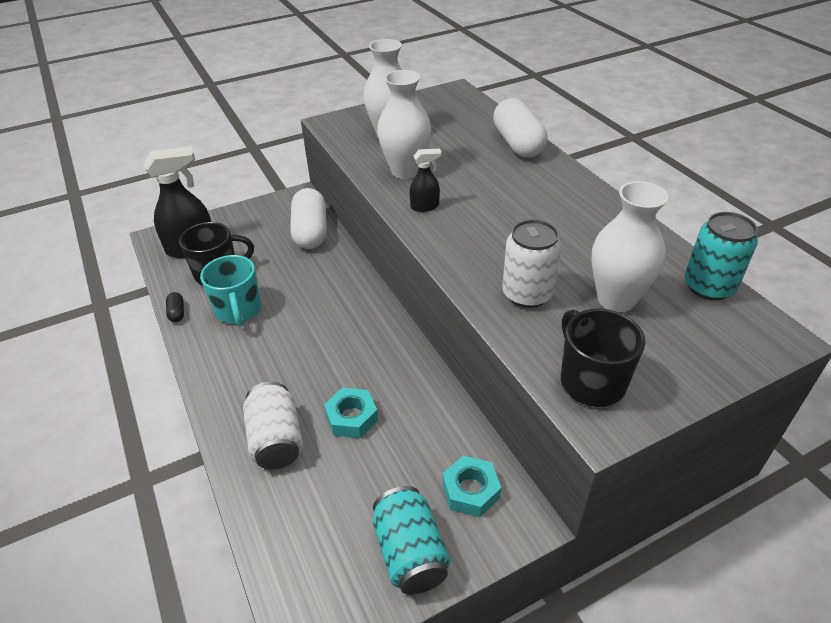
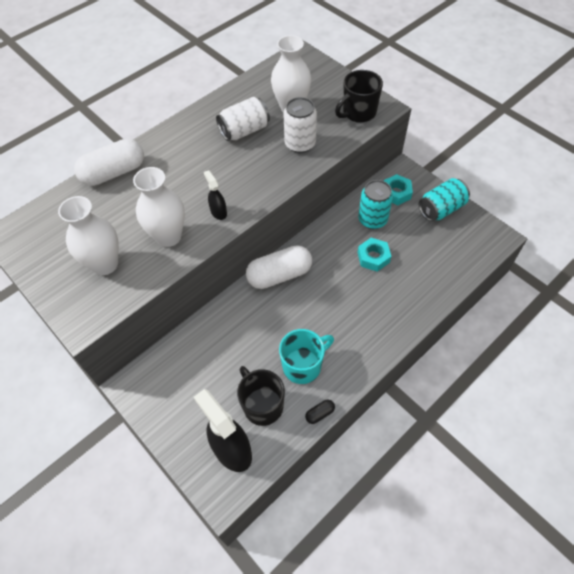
camera: 105 degrees left, 15 degrees up
(276, 440) = (405, 291): white can -> white can (244, 130)
(310, 232) = (187, 351): white capsule -> white capsule (279, 275)
(708, 287) = (268, 75): turquoise can -> turquoise can (372, 219)

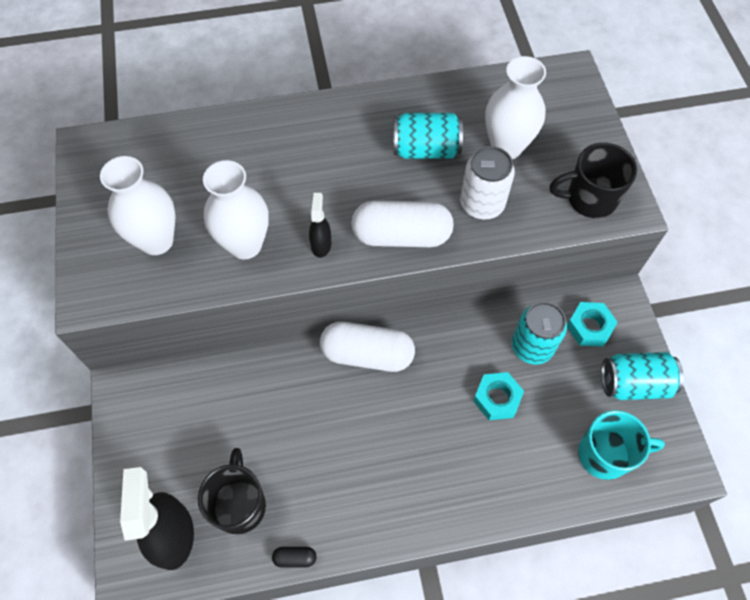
camera: 30 degrees right, 5 degrees up
(114, 173) = (240, 128): white capsule -> white capsule (401, 235)
(244, 130) = (426, 149): white can -> turquoise can
(303, 366) = (316, 486): turquoise mug -> turquoise mug (605, 454)

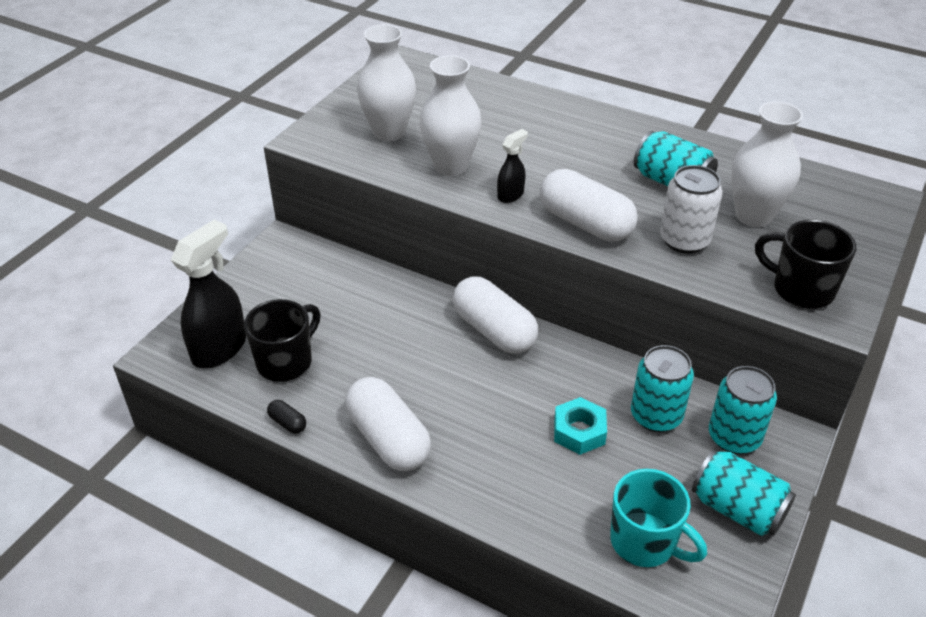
camera: 40 degrees right, 20 degrees down
(380, 510) = (388, 439): none -> white capsule
(589, 327) = (734, 437): turquoise nut -> turquoise can

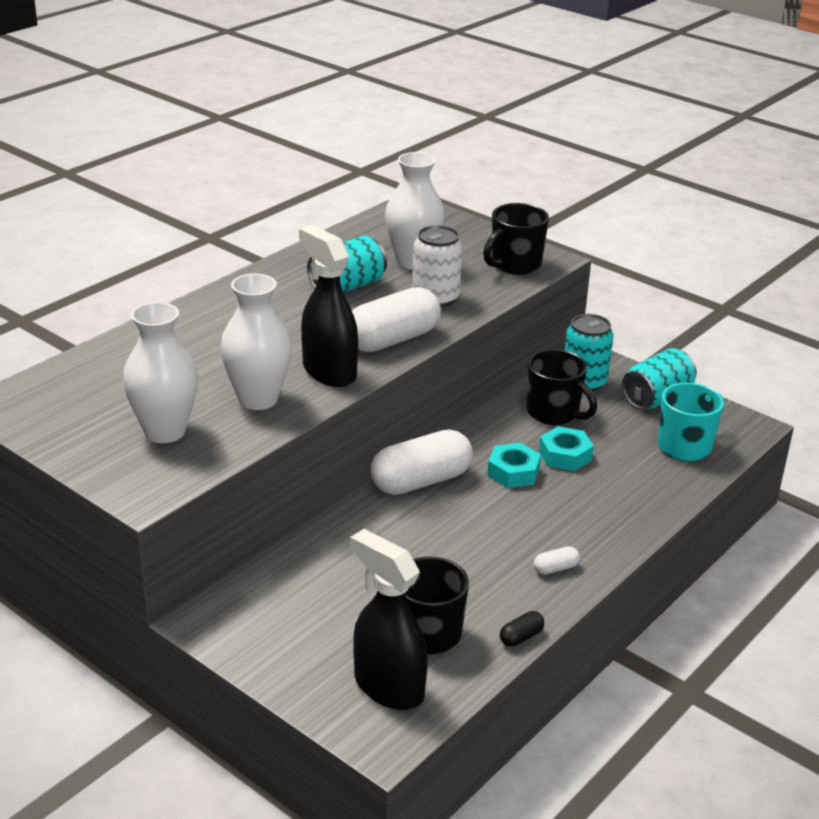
camera: 80 degrees left, 10 degrees down
(388, 439) = (555, 568): white capsule -> white capsule, size x0.41
(510, 195) = (329, 371): black spray bottle -> black spray bottle, size x1.98
(533, 393) = (513, 472): none -> turquoise nut
(656, 416) = (554, 413): turquoise can -> black mug

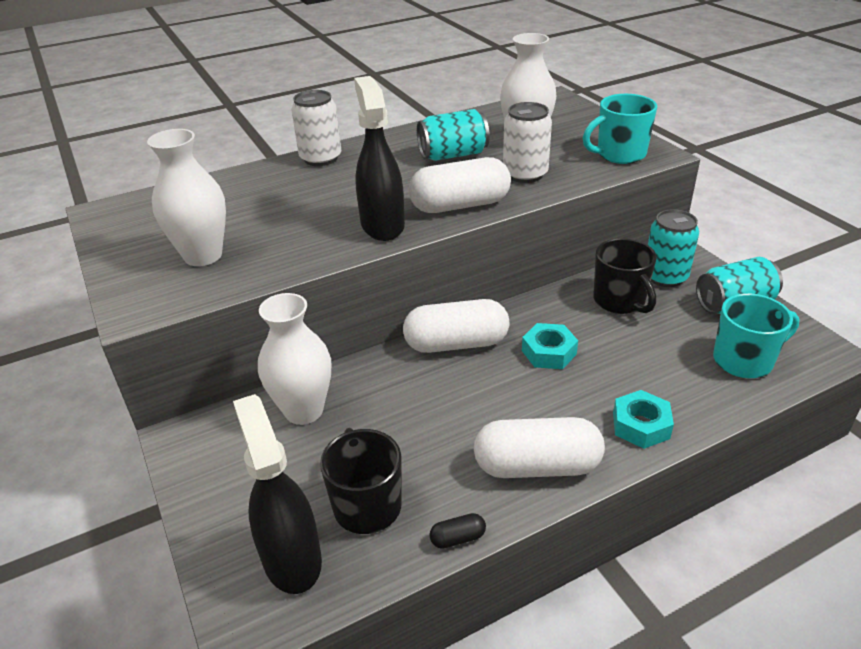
camera: 25 degrees right, 5 degrees up
(203, 309) = (320, 158): none -> white can
(258, 399) = (302, 240): white vase -> white vase (304, 410)
(514, 265) = (619, 154): black mug -> turquoise mug
(555, 568) = (537, 466): white capsule -> white capsule, size x2.42
(565, 455) = (609, 345): turquoise nut -> turquoise nut (641, 425)

